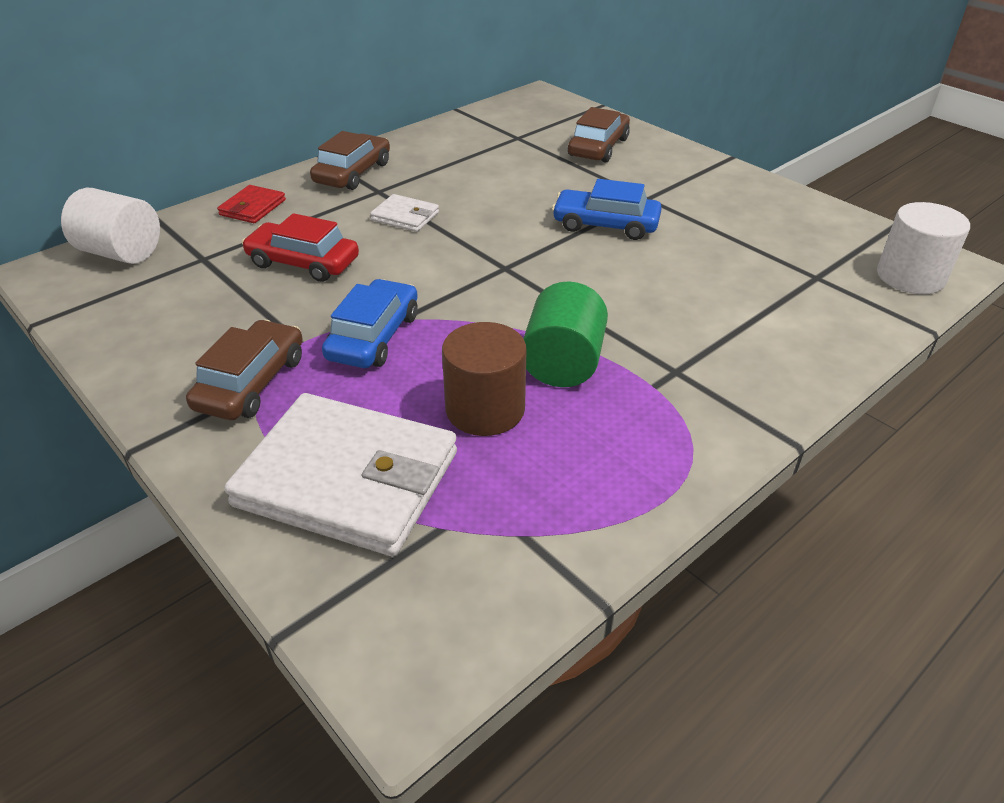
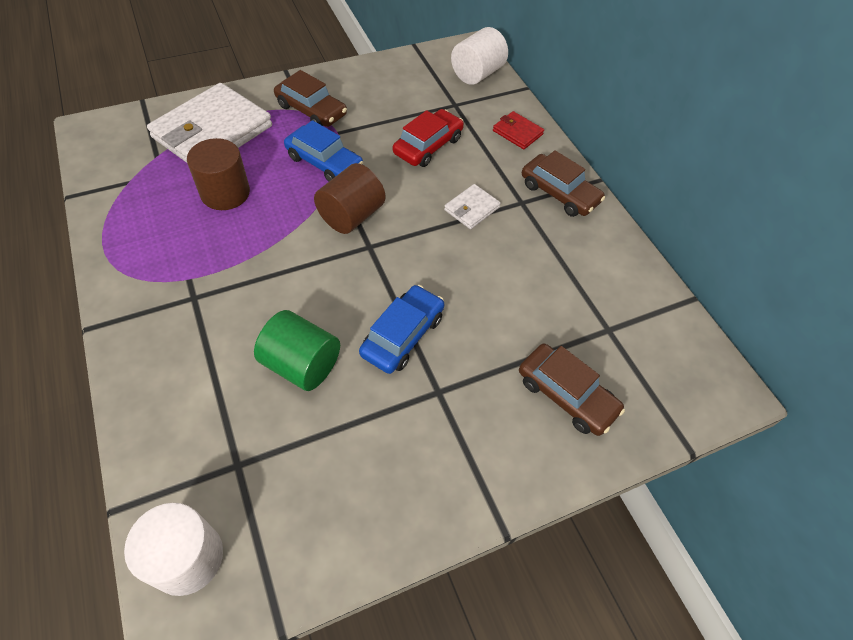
camera: 105 degrees right, 15 degrees up
(464, 290) = (351, 216): none -> brown cylinder
(563, 363) = (241, 241): green cylinder -> green cylinder (301, 364)

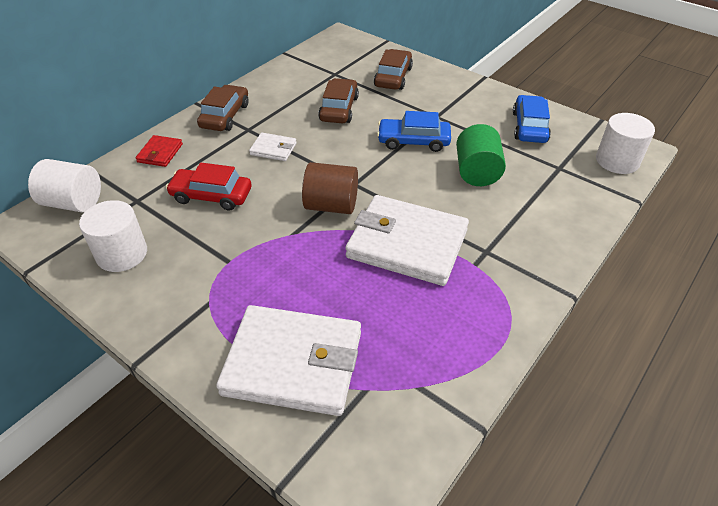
camera: 115 degrees left, 10 degrees down
(225, 193) = (370, 297): brown cylinder -> none
(256, 244) = (407, 244): none -> white wallet
(311, 110) = (204, 298): brown car -> brown car (339, 109)
(324, 162) = (279, 250): blue car -> blue car (529, 127)
(394, 84) = (122, 254): none -> white cylinder

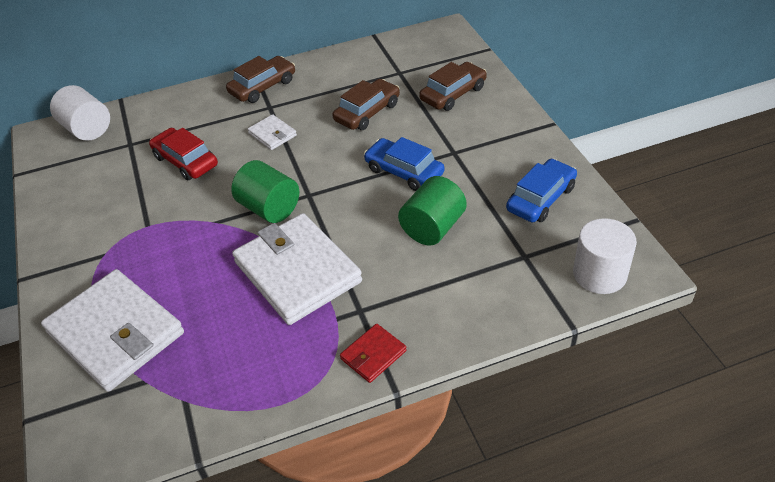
camera: 35 degrees right, 0 degrees up
(122, 254) = (82, 187): white cylinder -> none
(160, 153) = (182, 106): red wallet -> red wallet (373, 355)
(331, 205) = (269, 208): brown cylinder -> green cylinder

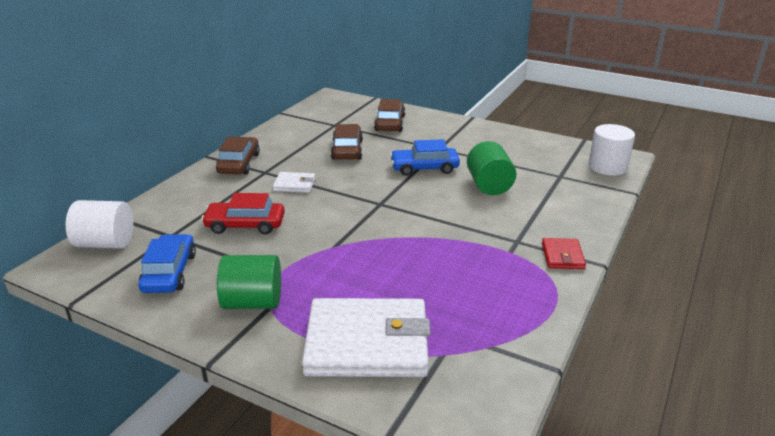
camera: 45 degrees left, 15 degrees down
(269, 208) = (364, 221): green cylinder -> green cylinder (253, 302)
(297, 272) = (444, 243): white wallet -> none
(541, 198) = (524, 149): blue car -> blue car (169, 272)

